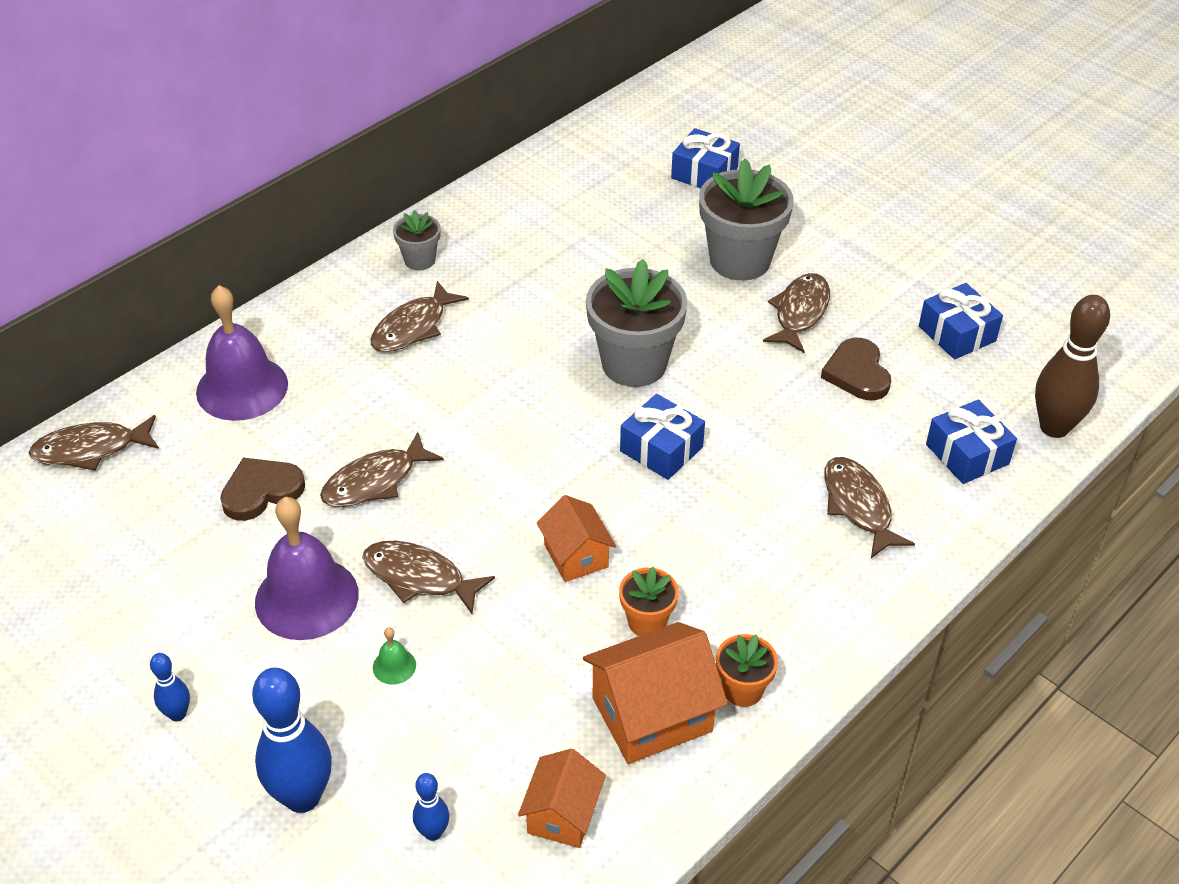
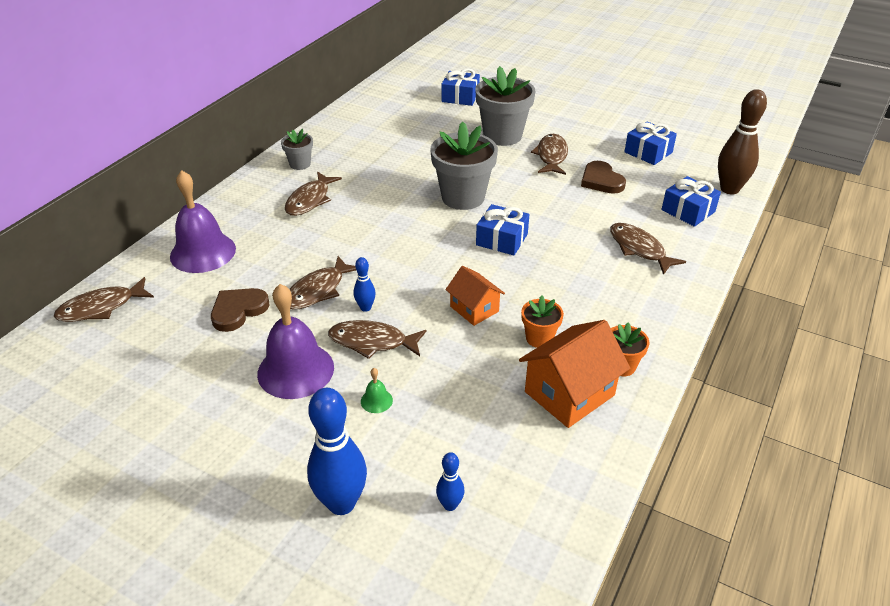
camera: 15 degrees left, 5 degrees down
(177, 714) = (223, 467): blue bowling pin -> blue bowling pin (365, 308)
(562, 815) = (538, 471): orange house -> none

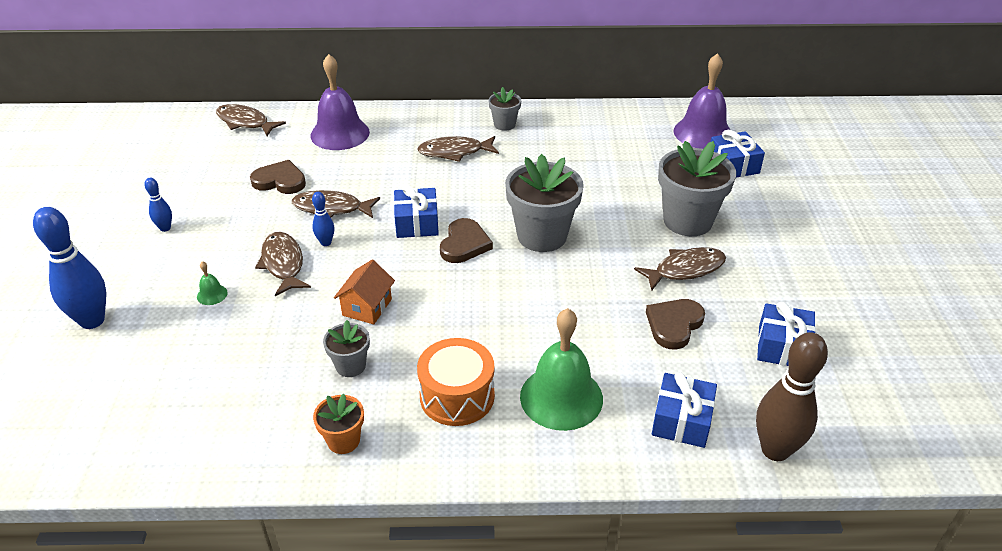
camera: 60 degrees right, 0 degrees up
(295, 370) = (226, 238): purple bell -> purple bell (703, 133)
(439, 235) = (464, 244): none -> brown heart
(450, 505) = (109, 381): blue bowling pin -> blue bowling pin (165, 228)
(502, 239) = (491, 287): blue gift -> blue gift (417, 223)
(539, 338) = (350, 366): orange flower pot -> grey flower pot
(569, 393) = (281, 413): orange house -> none
(609, 294) = (457, 396): none -> orange drum
(639, 249) = (561, 397): brown fish -> green bell

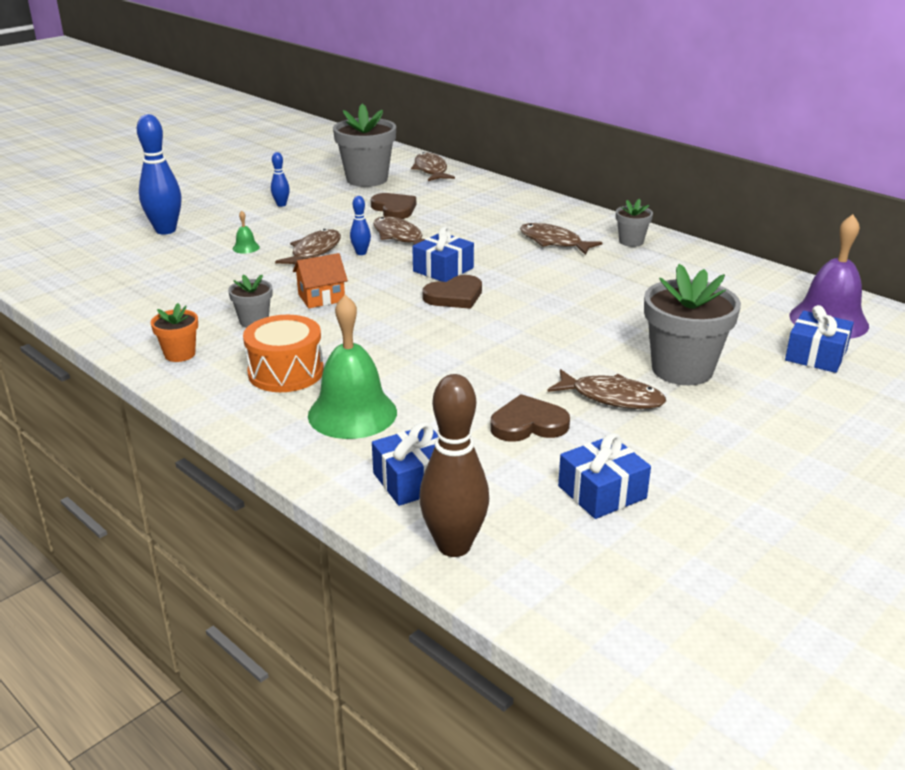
camera: 45 degrees right, 10 degrees down
(340, 133) = (485, 199): purple bell -> none
(542, 236) = (525, 319): grey flower pot -> grey flower pot (367, 179)

